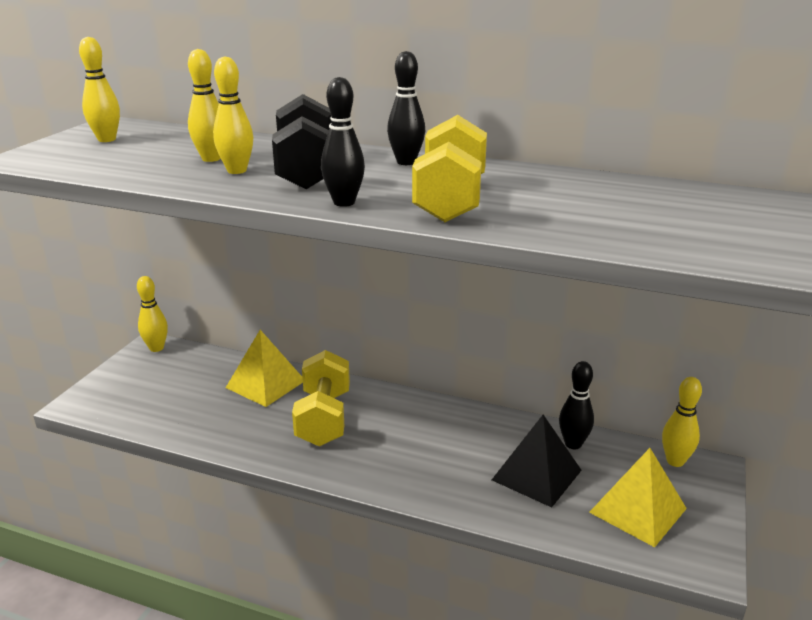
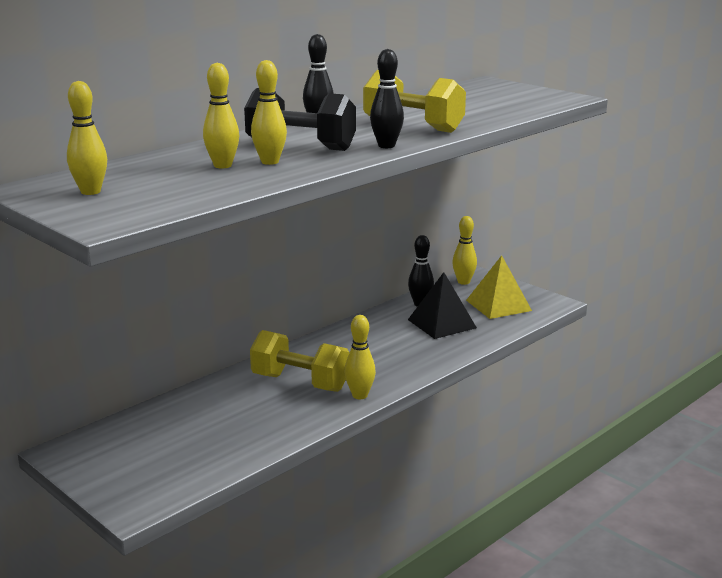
camera: 65 degrees left, 5 degrees down
(156, 348) = (72, 449): yellow bowling pin -> yellow bowling pin (360, 395)
(265, 384) = (216, 399): yellow pyramid -> none

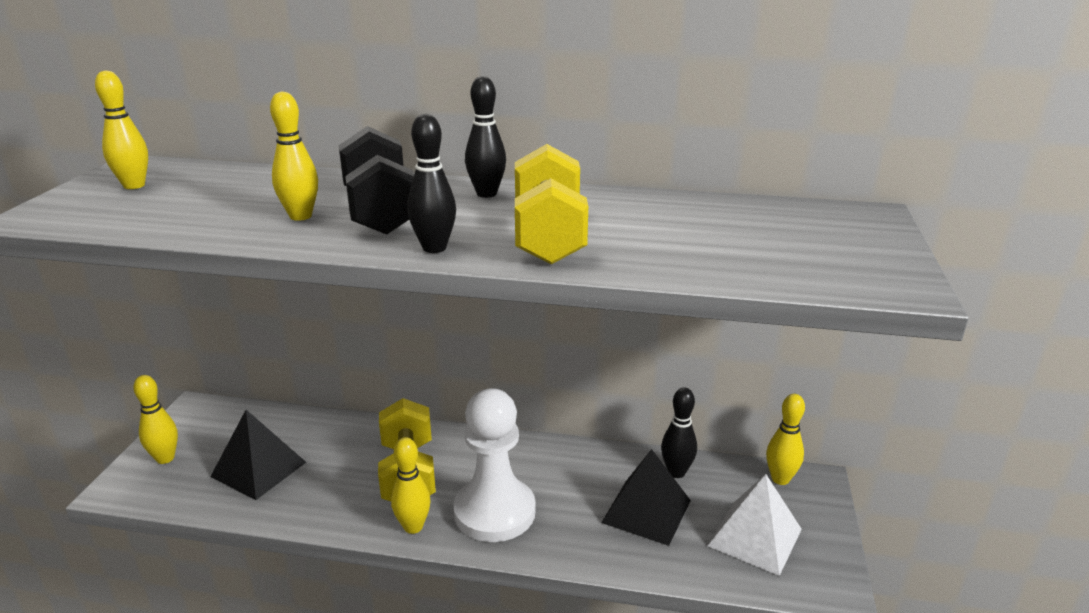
camera: 55 degrees right, 5 degrees up
(206, 438) = (258, 469): none -> black pyramid
(222, 166) = (266, 203): yellow bowling pin -> yellow bowling pin (165, 458)
(382, 366) = (494, 512): none -> white pawn
(498, 305) = (754, 537): yellow pyramid -> white pyramid

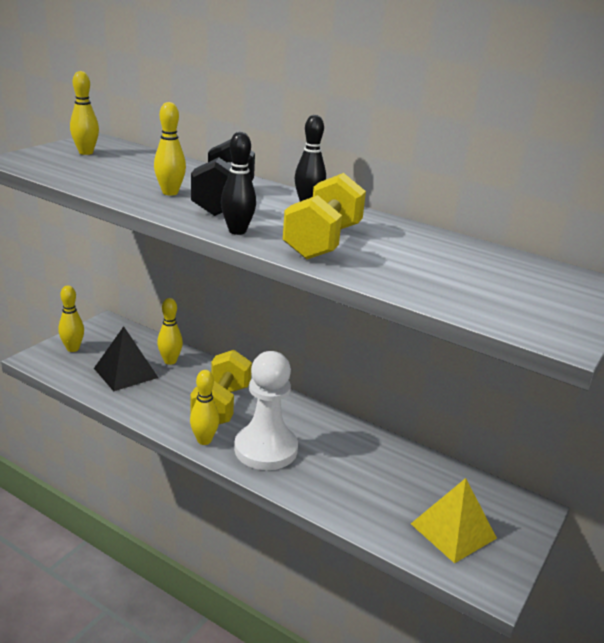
camera: 20 degrees right, 0 degrees up
(646, 511) = (378, 485): black pyramid -> none
(676, 472) = (421, 466): black bowling pin -> none
(754, 537) = (453, 531): white pyramid -> yellow pyramid
(780, 479) = (504, 498): yellow bowling pin -> yellow bowling pin (170, 361)

